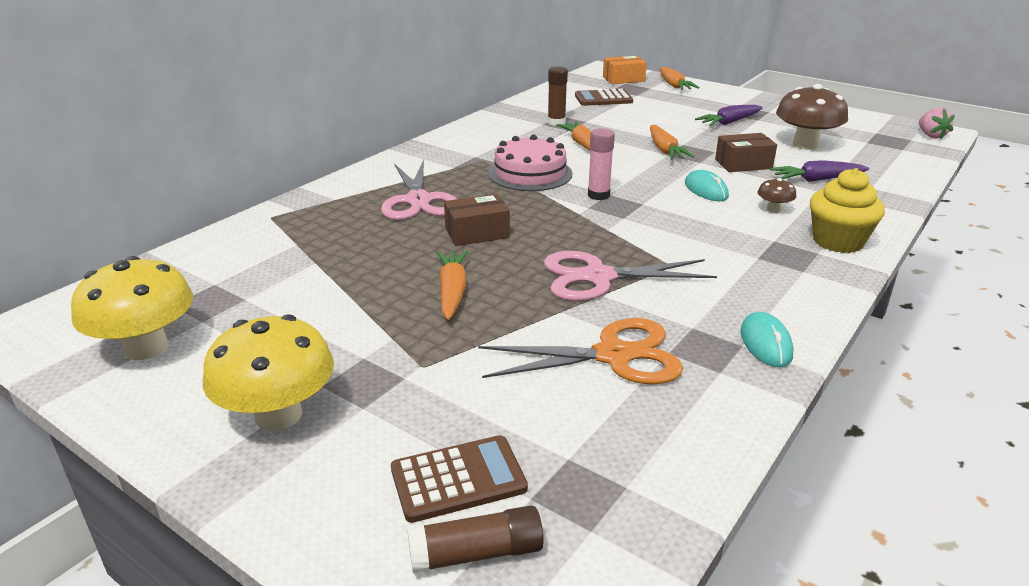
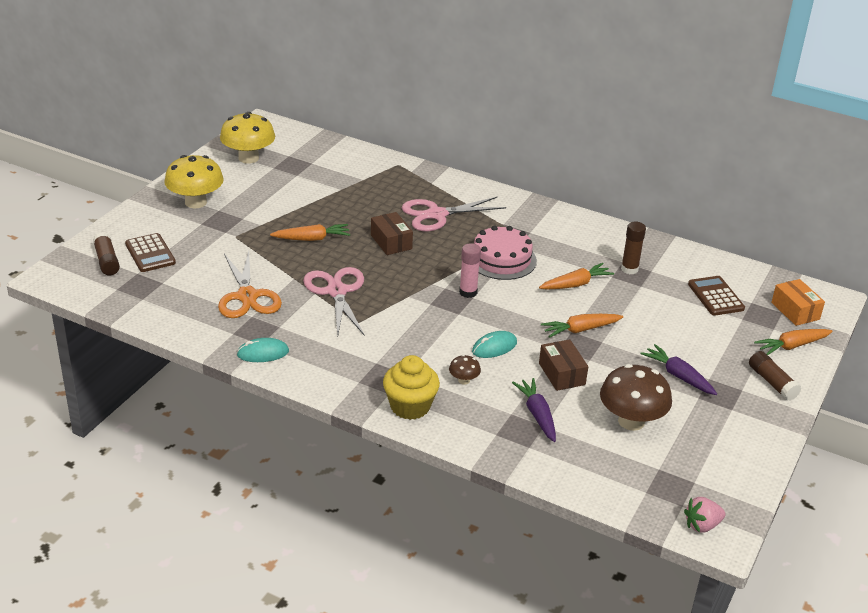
camera: 80 degrees right, 5 degrees up
(726, 96) = (772, 382): none -> brown glue stick

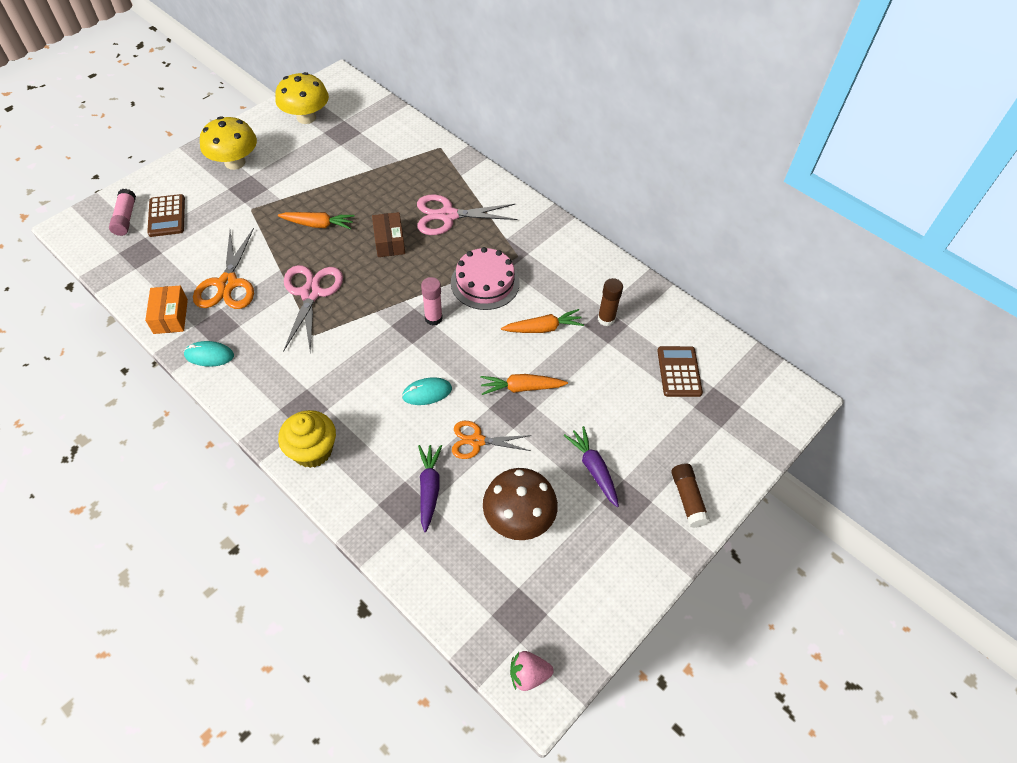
camera: 15 degrees right, 20 degrees up
(107, 261) = (125, 218): brown glue stick -> pink glue stick
(464, 380) = (378, 428): brown mushroom -> none
(561, 374) = (477, 441): brown box -> orange scissors
(792, 346) = (730, 454): orange carrot -> none
(795, 311) = (755, 407): orange box -> orange box (170, 316)

